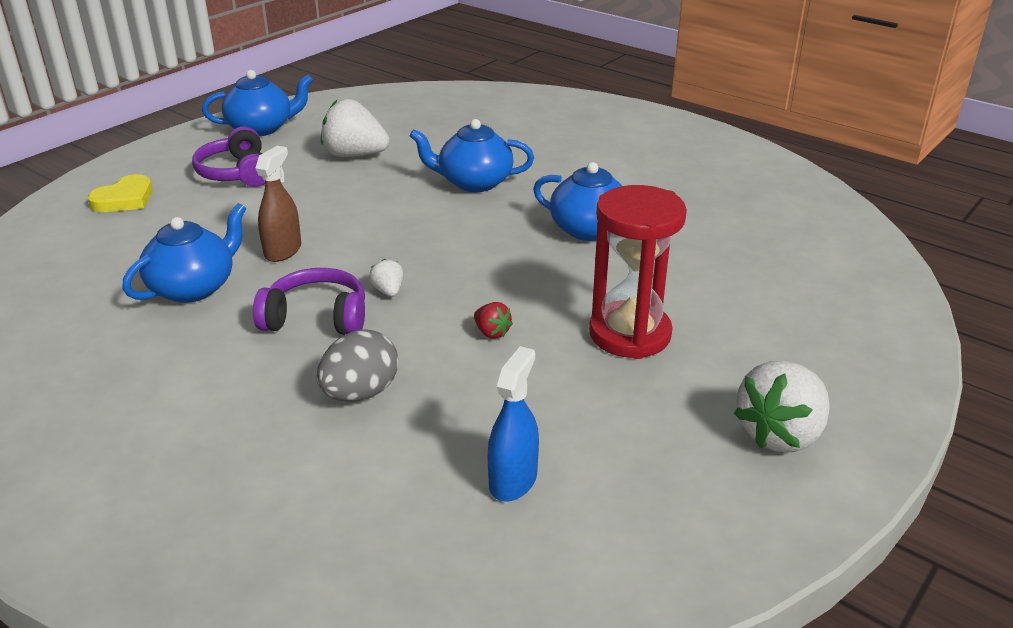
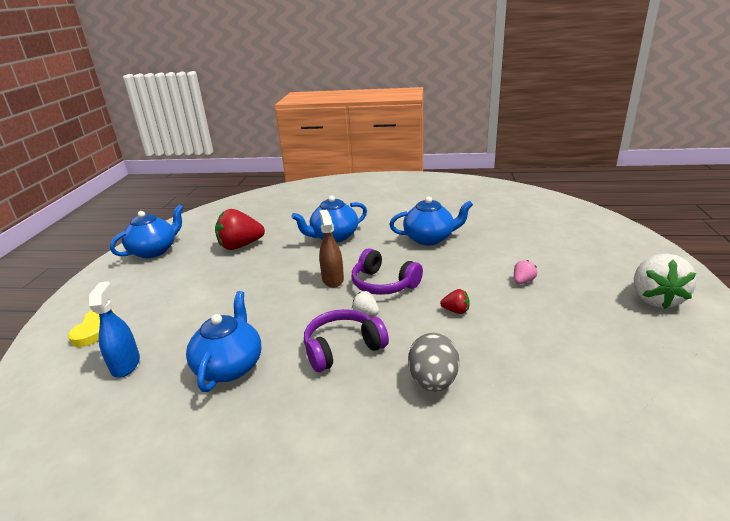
camera: 30 degrees left, 5 degrees down
(237, 173) = (170, 282): purple headphones -> purple headphones (383, 284)
(283, 250) = (265, 317): brown spray bottle -> brown spray bottle (332, 279)
(354, 155) = (240, 246): white strawberry -> red strawberry
(513, 480) = (586, 387): blue spray bottle -> blue spray bottle (125, 365)
(629, 334) = (523, 281): red hourglass -> pink strawberry

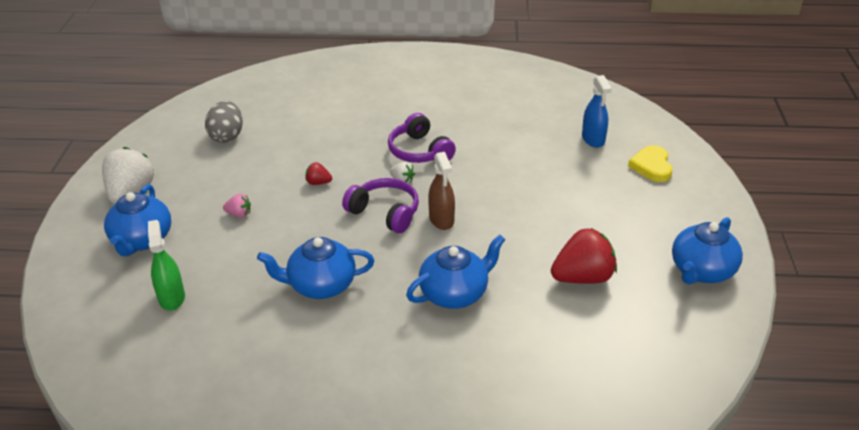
camera: 175 degrees right, 10 degrees up
(230, 366) = (506, 138): blue teapot -> blue teapot (142, 240)
(343, 348) = (419, 151): purple headphones -> purple headphones turned 90 degrees clockwise
(433, 381) = (351, 130): grey egg -> grey egg (227, 136)
(523, 281) = (239, 214): pink strawberry -> pink strawberry turned 120 degrees counterclockwise
(536, 230) = (171, 298): none -> green spray bottle

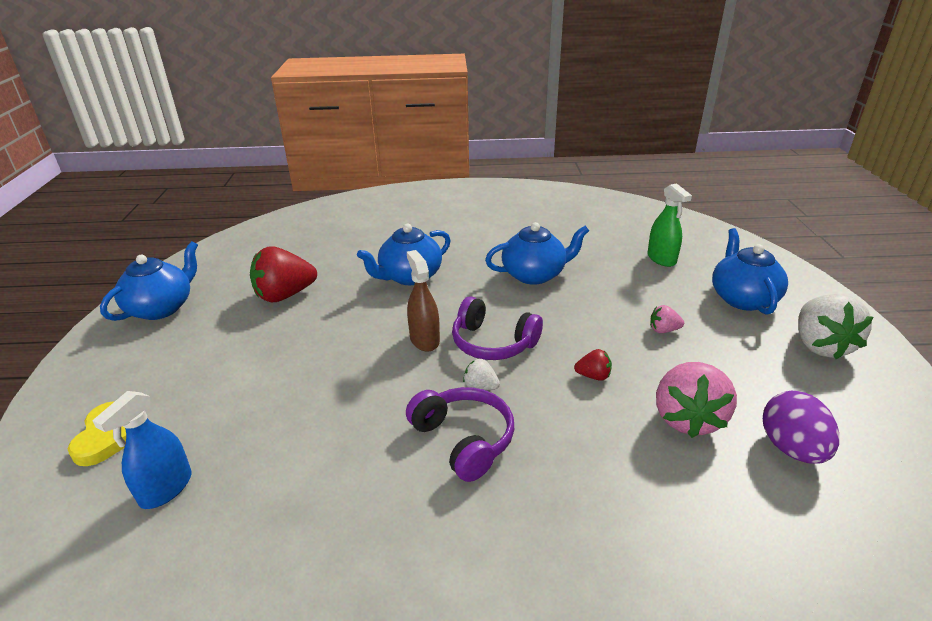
camera: 175 degrees right, 5 degrees down
(227, 136) = (791, 448): grey egg -> purple egg
(273, 154) = (687, 418): none -> pink strawberry
(593, 139) = (166, 488): blue spray bottle -> blue spray bottle turned 135 degrees counterclockwise

